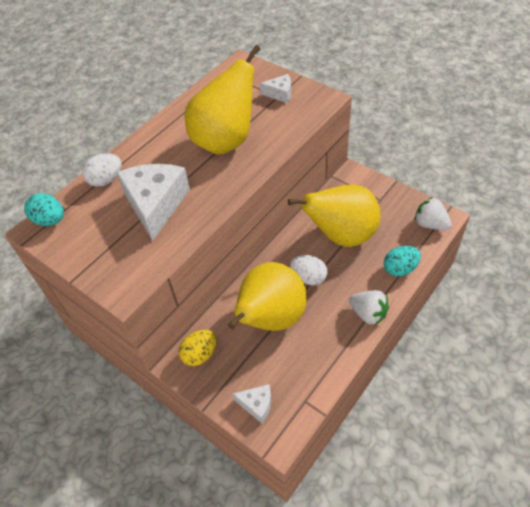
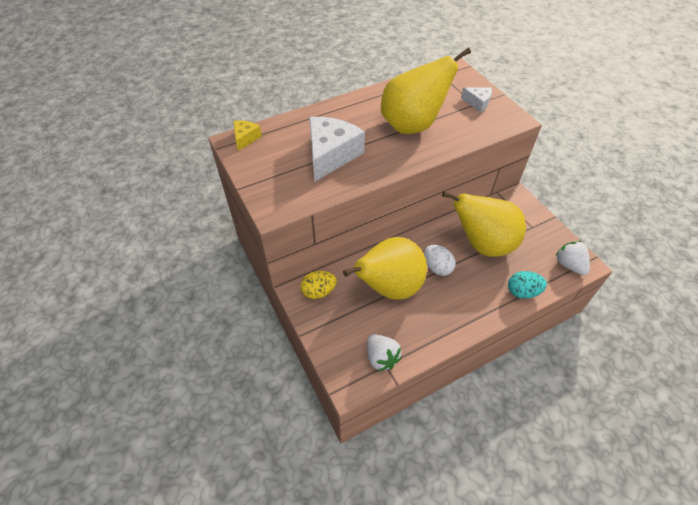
camera: 20 degrees right, 0 degrees up
(50, 220) = (245, 138): turquoise egg -> yellow cheese
(106, 180) = (302, 123): white egg -> none
(257, 405) = (344, 350): white cheese -> none
(368, 314) = (475, 318): white strawberry -> white strawberry (381, 358)

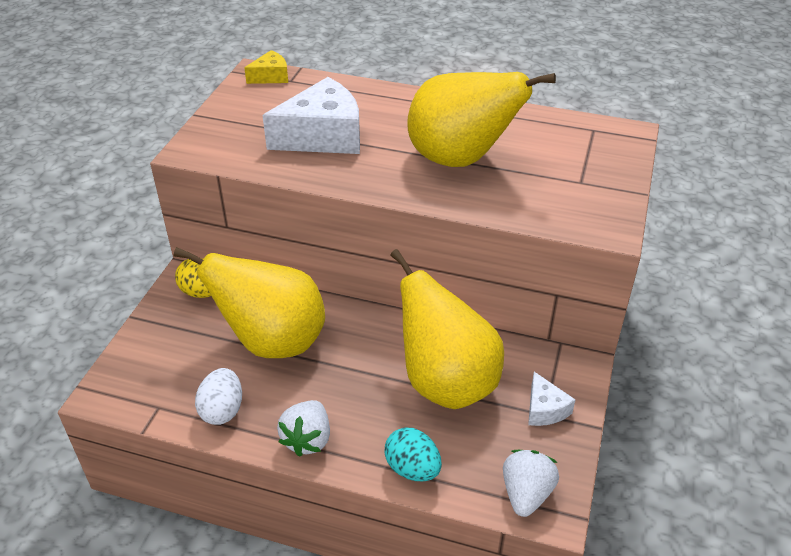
camera: 45 degrees right, 10 degrees down
(381, 358) = (165, 397): white strawberry -> white strawberry (307, 439)
(437, 267) = (353, 363): white egg -> white egg (222, 410)
(477, 103) = (588, 183): white cheese -> white cheese (544, 409)

